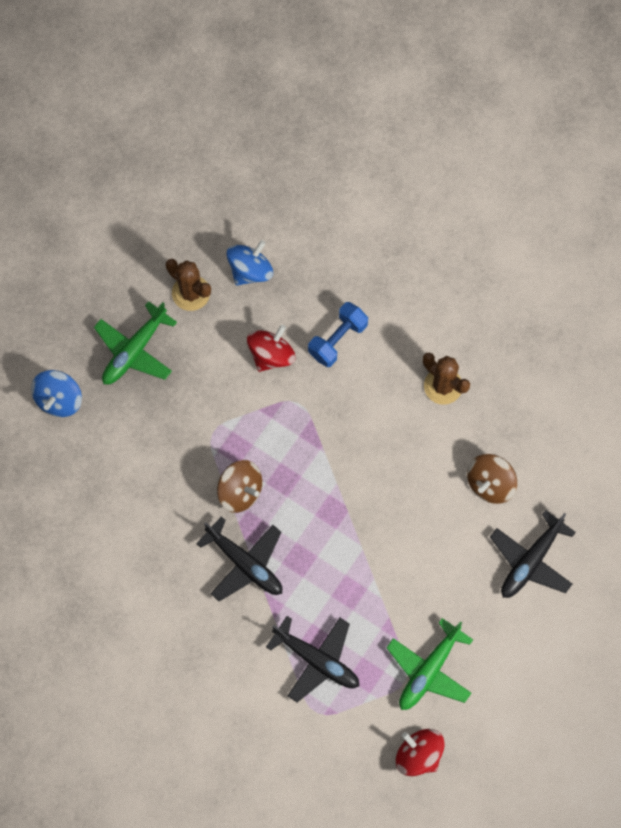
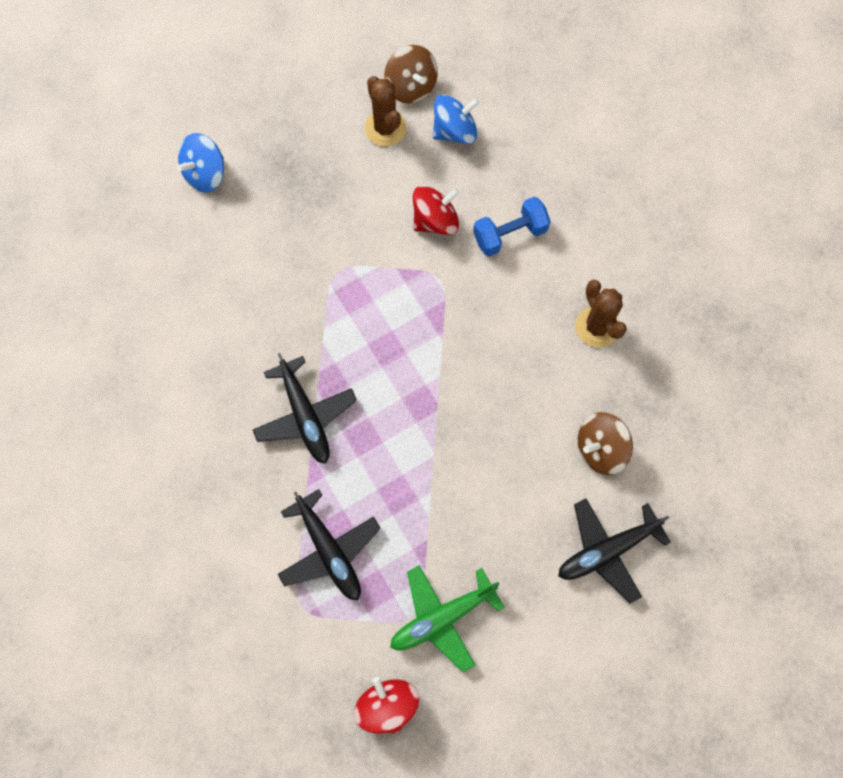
camera: 25 degrees right, 0 degrees up
(134, 350) = (302, 159): green plane -> none
(240, 491) = (337, 341): brown spinning top -> brown spinning top (411, 86)

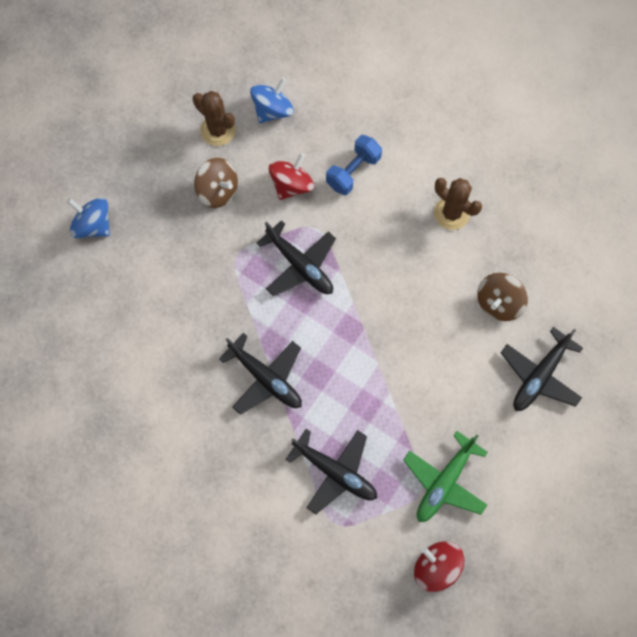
camera: 25 degrees left, 0 degrees up
(205, 174) = (93, 225): blue spinning top -> blue spinning top turned 105 degrees clockwise
(401, 311) = (300, 265): none -> black plane
(411, 86) = (222, 90): brown spinning top -> brown spinning top (218, 191)

